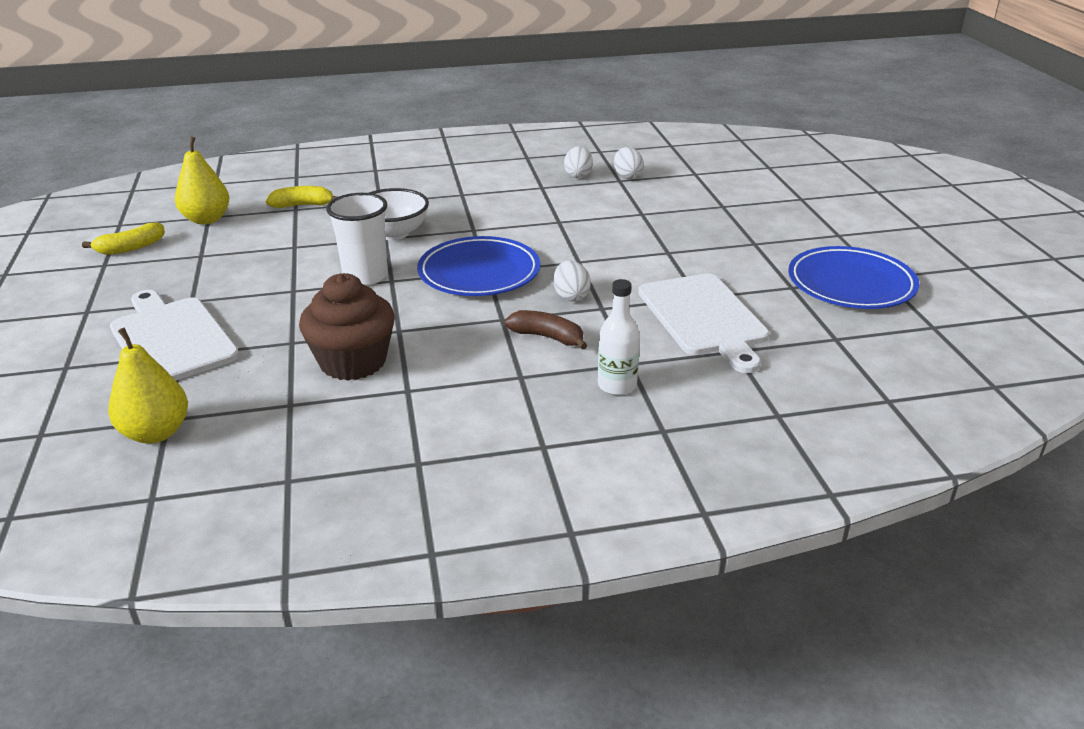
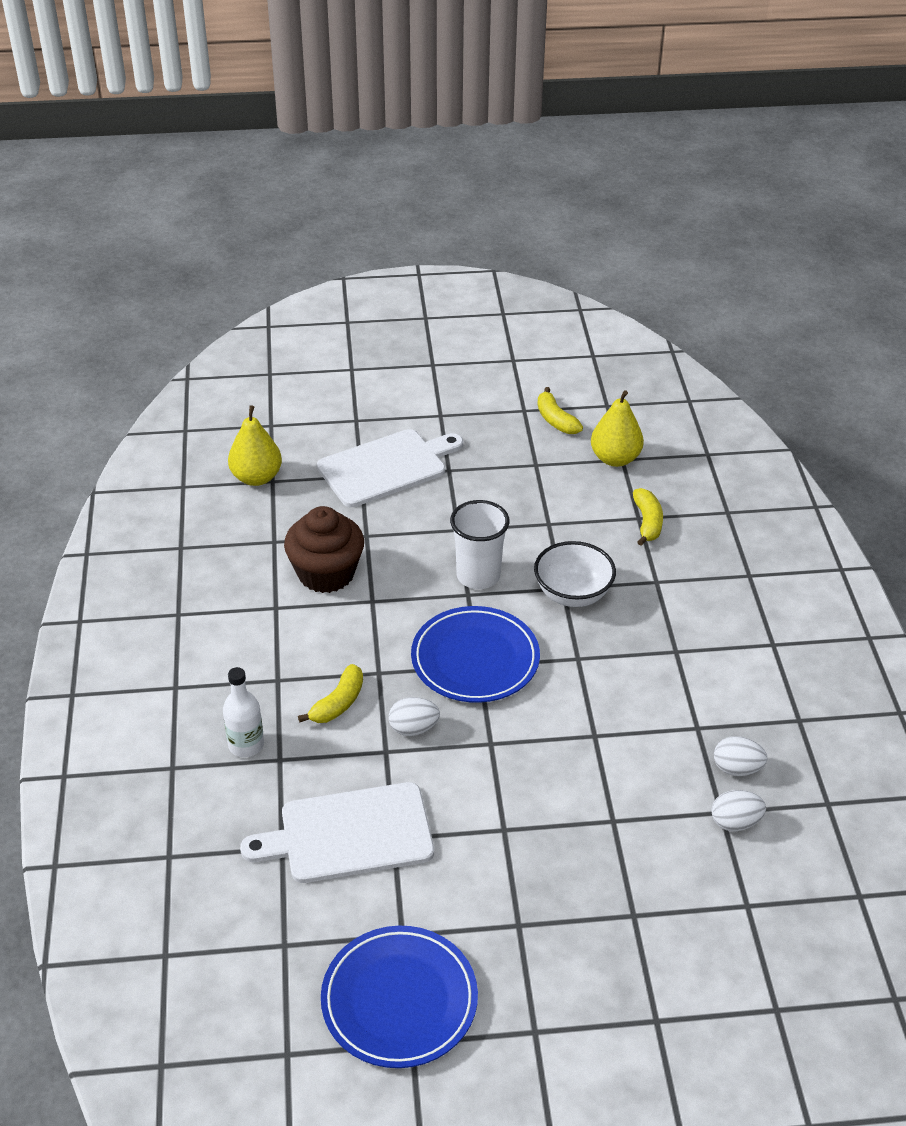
camera: 95 degrees right, 10 degrees up
(547, 337) = (338, 703): brown banana -> yellow banana

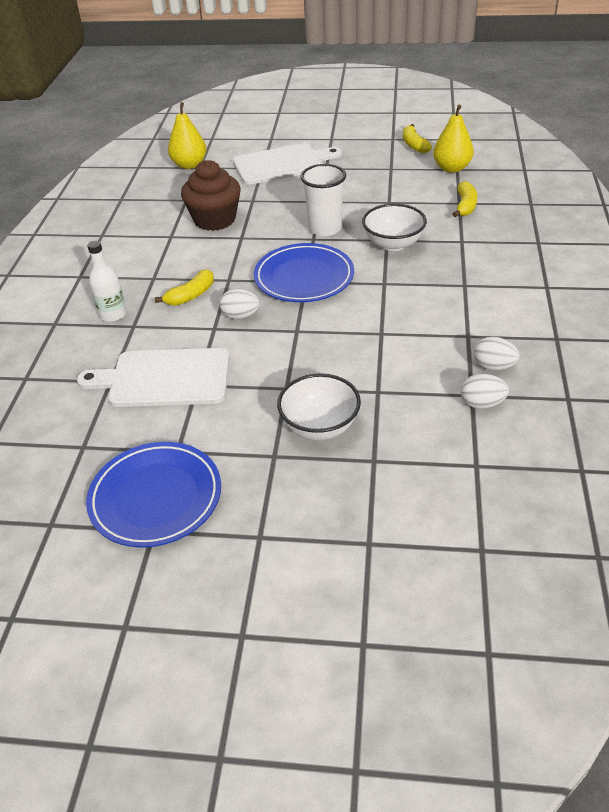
camera: 15 degrees right, 0 degrees up
(559, 878) = (320, 426): none -> white bowl

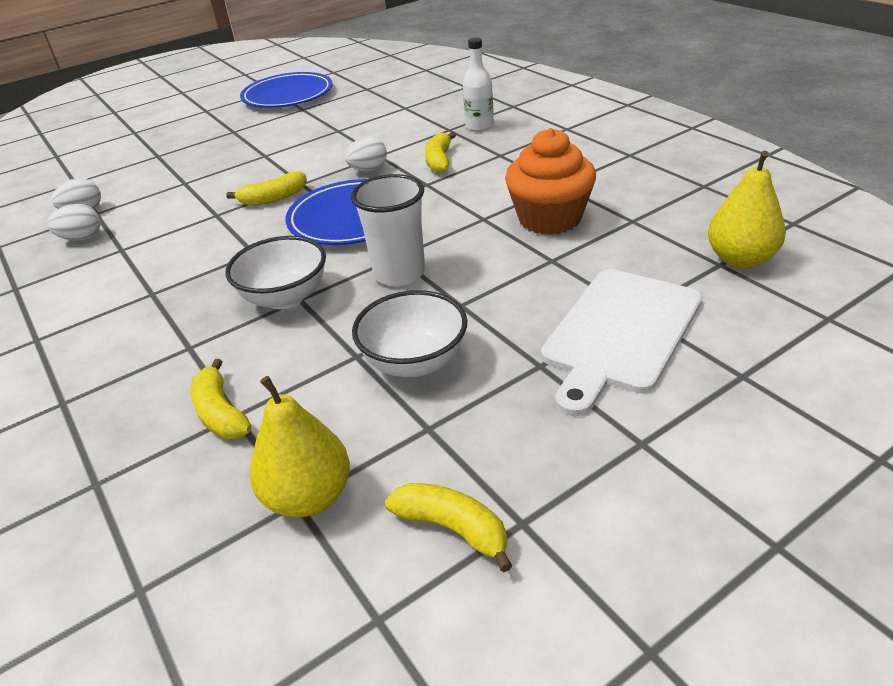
camera: 140 degrees right, 5 degrees down
(164, 378) = (368, 122): white cutting board -> none
(214, 219) = (549, 219): brown cupcake -> orange cupcake
(320, 426) = (214, 151): white bowl -> white bowl (415, 362)
(330, 326) = (273, 198): none -> yellow banana

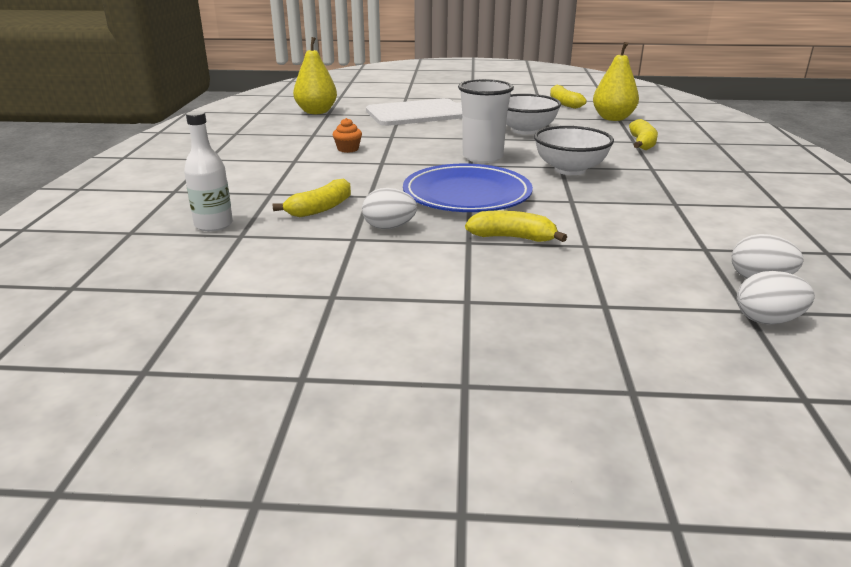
camera: 145 degrees left, 10 degrees down
(288, 95) = (262, 447): blue plate -> none
(549, 219) = (348, 149): orange cupcake -> orange cupcake, size x0.42

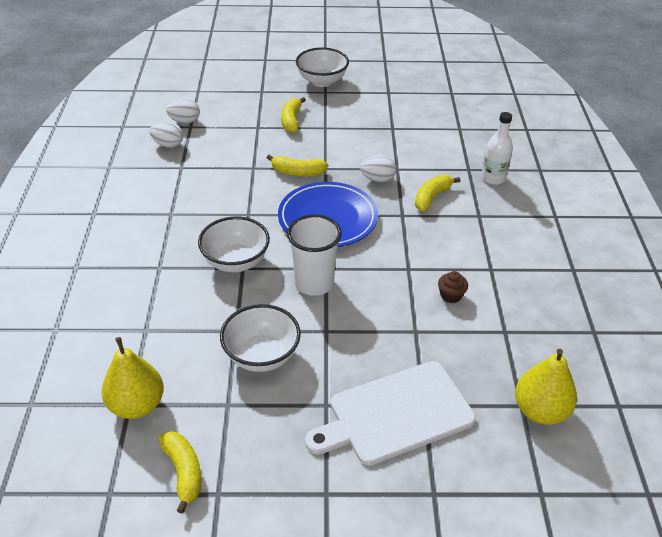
camera: 175 degrees right, 15 degrees up
(348, 149) = (451, 295): orange cupcake -> brown cupcake
(473, 419) = (322, 81): none -> white bowl
(642, 143) = (139, 324): yellow banana -> yellow banana (291, 120)

